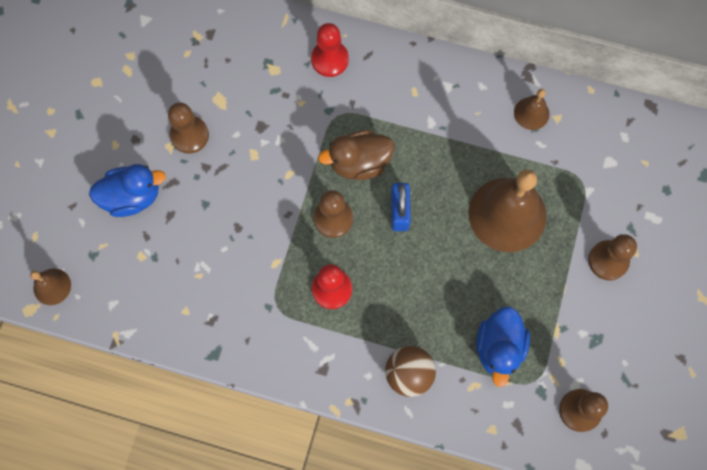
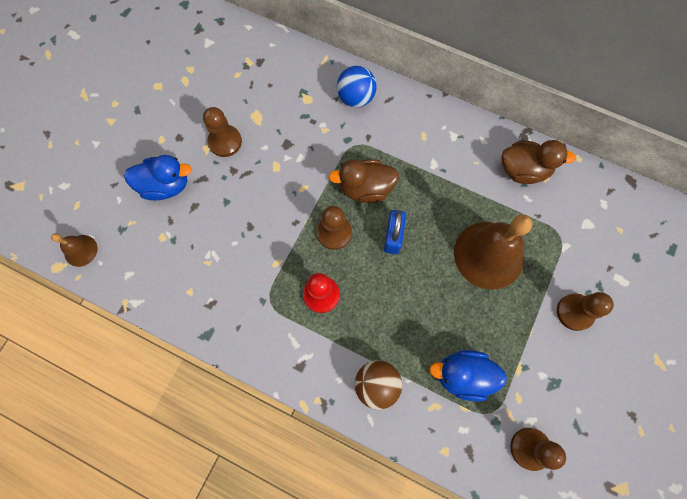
camera: 10 degrees right, 0 degrees up
(330, 59) = (356, 98): red pawn -> blue ball
(499, 348) = (463, 375): blue duck -> blue duck turned 75 degrees clockwise
(531, 113) = (523, 170): brown bell -> brown duck

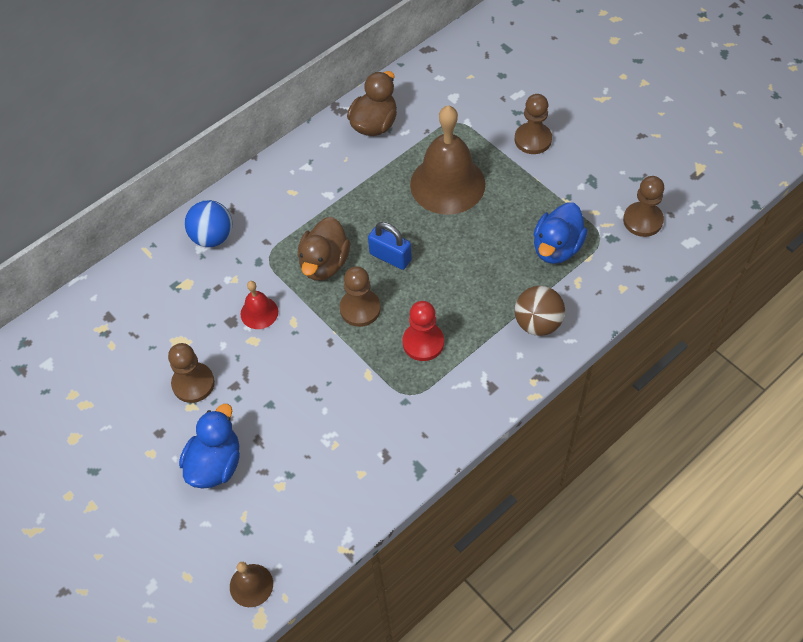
camera: 65 degrees left, 15 degrees down
(302, 160) = (259, 312): none -> red bell

